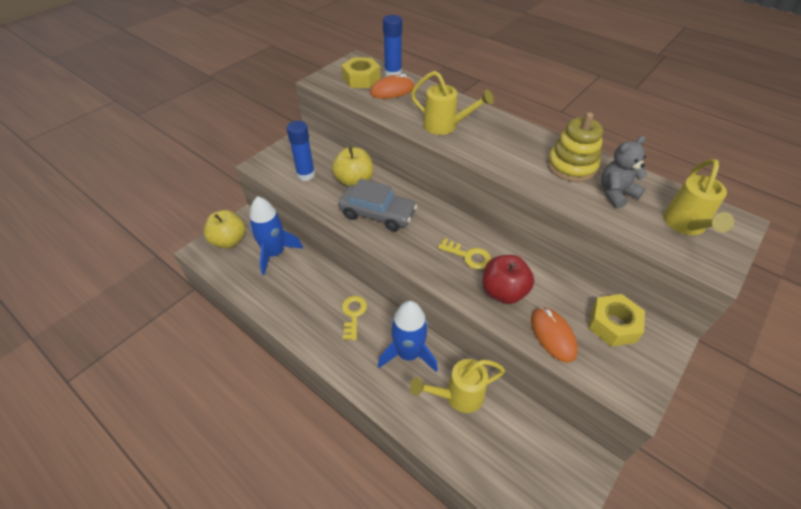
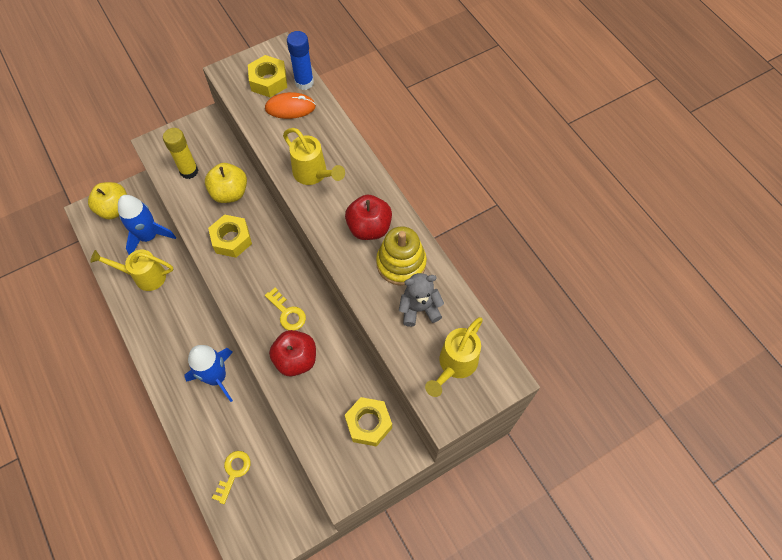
camera: 20 degrees right, 15 degrees up
(306, 175) = (189, 171): blue glue stick -> yellow glue stick
(353, 314) = (189, 323): yellow key -> yellow key (233, 472)
(377, 214) = (231, 239): grey car -> yellow nut
(457, 396) = (236, 429): yellow watering can -> yellow watering can (144, 276)
(523, 149) = (369, 228): none -> red apple
(553, 335) = (311, 414): orange mouse -> none

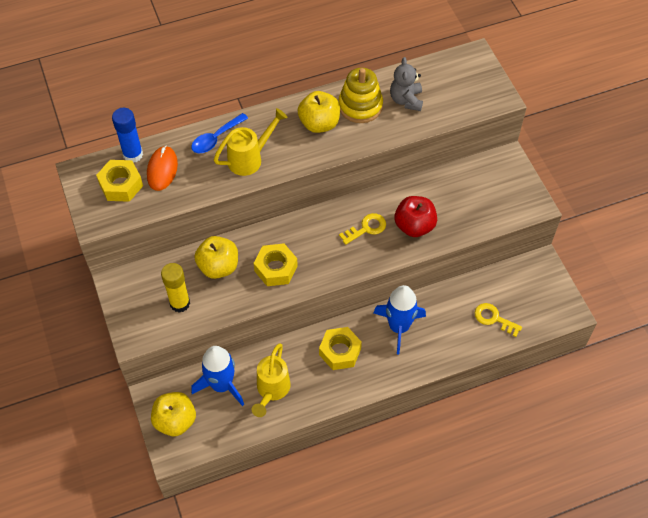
camera: 80 degrees left, 5 degrees down
(334, 142) = (216, 138): none -> blue spoon
(368, 423) = (480, 179): yellow nut -> yellow nut (340, 351)
(369, 228) = (319, 123): red apple -> yellow apple
(454, 366) = (460, 85): yellow watering can -> none

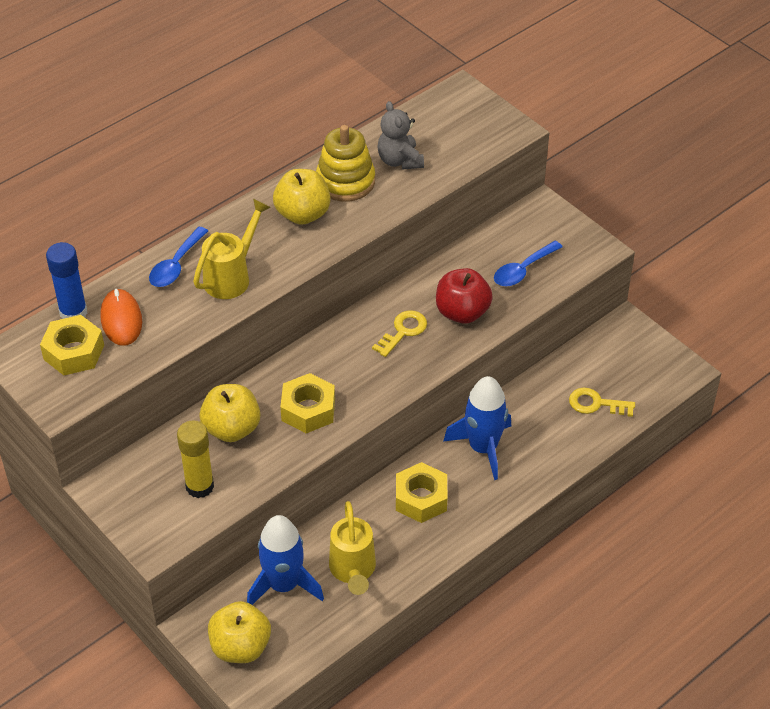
camera: 20 degrees left, 10 degrees down
(472, 205) = (523, 270): none -> blue spoon

